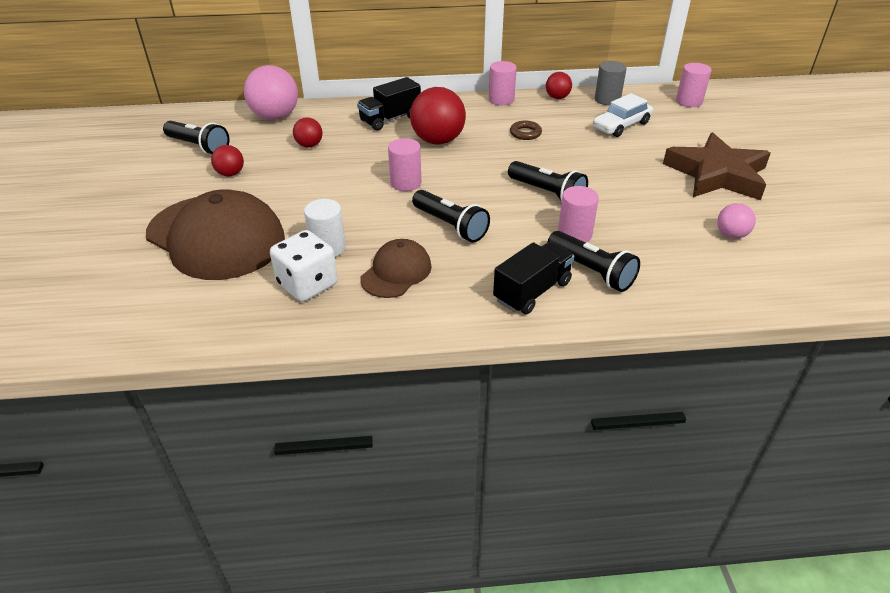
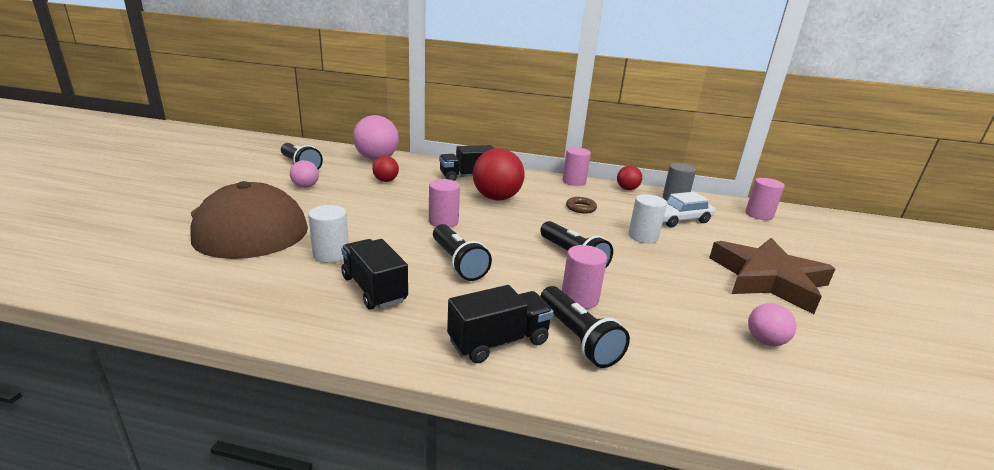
camera: 15 degrees right, 15 degrees down
(230, 174) = (305, 186): red ball -> pink ball
(307, 284) = (284, 279): white dice -> none
(396, 272) = (374, 289): brown cap -> black truck
(597, 154) = (643, 236): none -> white cylinder

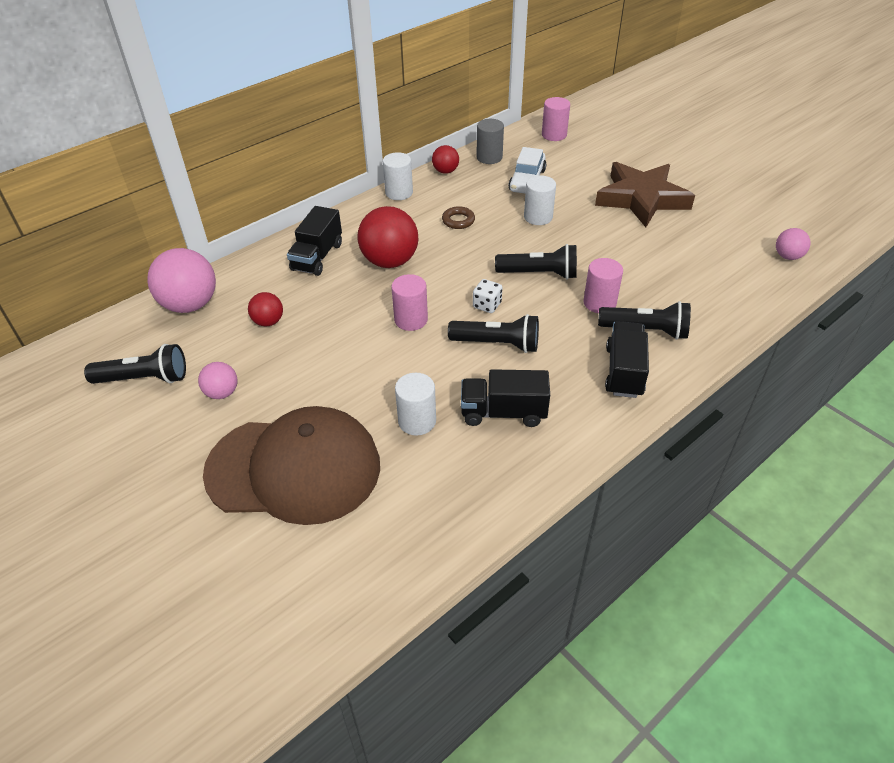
camera: 50 degrees left, 20 degrees up
(499, 245) = (487, 305): none -> white dice
(574, 181) = (399, 193): pink cylinder -> white cylinder
(765, 341) = (702, 250): pink ball -> pink ball (787, 256)

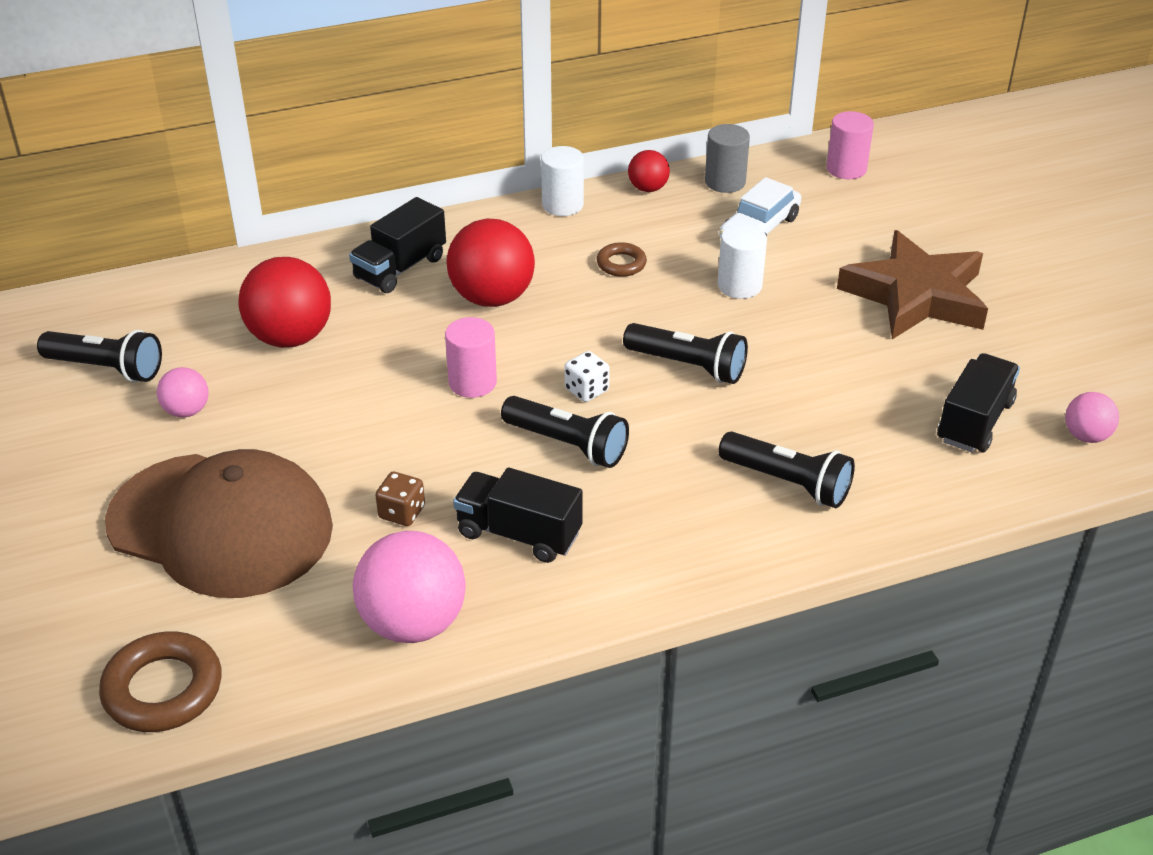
camera: 20 degrees right, 5 degrees down
(190, 305) = (207, 291): pink ball -> pink ball (413, 623)
(268, 322) = (290, 337): red ball -> red ball, size x1.90
(321, 608) = (163, 689): none -> brown ring
(417, 421) = (402, 512): white cylinder -> brown dice
(599, 303) = (747, 428): pink cylinder -> none
(624, 372) = (718, 528): black truck -> black truck (974, 422)

